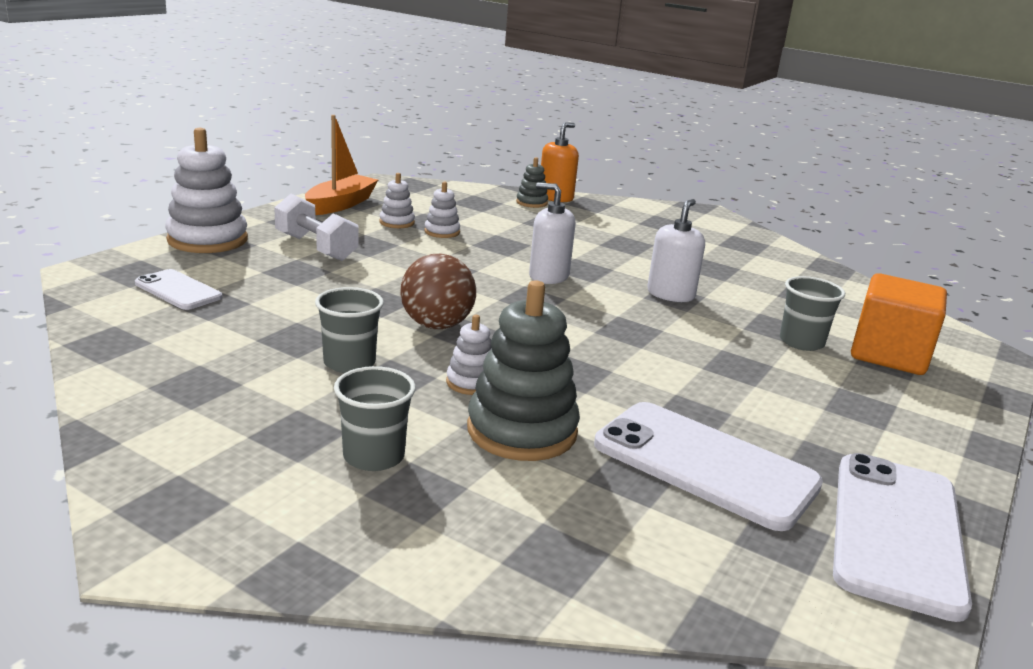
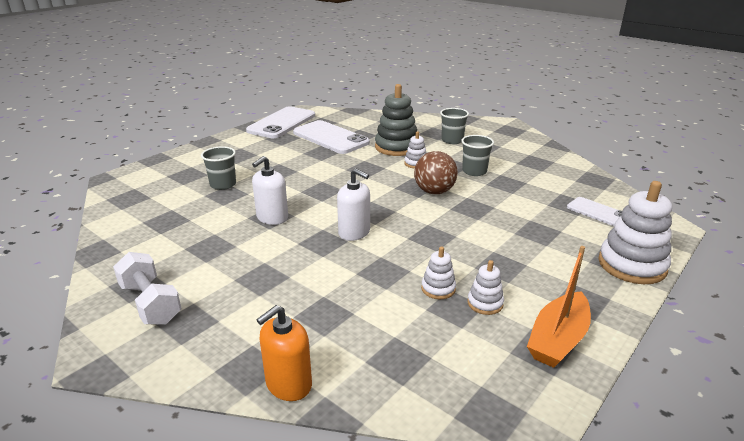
camera: 170 degrees left, 5 degrees up
(316, 247) = (540, 259): white dumbbell -> white dumbbell (150, 303)
(531, 203) = (328, 364): grey stacking toy -> none
(889, 355) = (180, 178): orange cube -> none

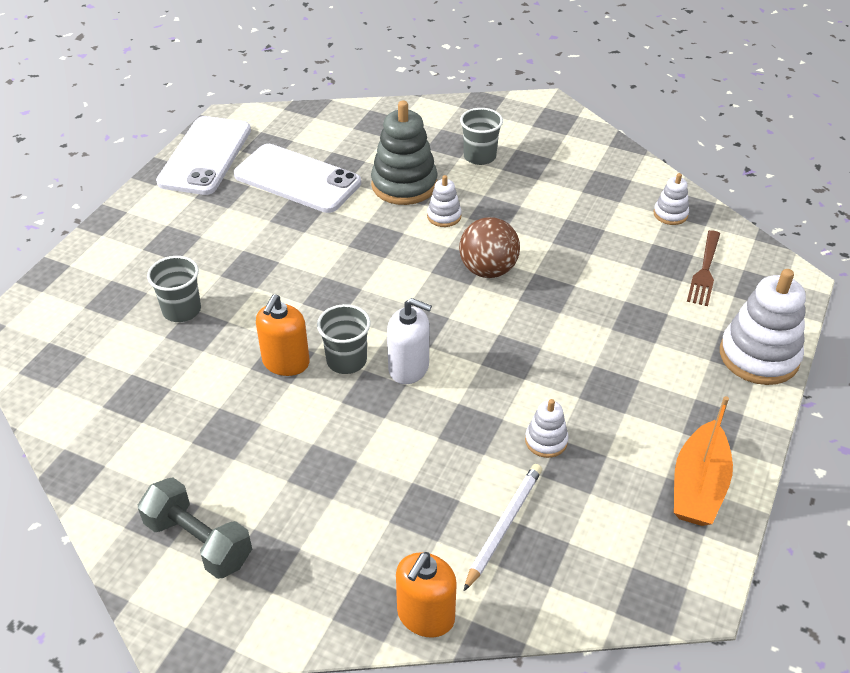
camera: 15 degrees left, 15 degrees up
(150, 303) = (199, 541): white dumbbell -> grey dumbbell
(272, 218) = (286, 362): white soap dispenser -> orange soap dispenser
(381, 336) = (504, 526): none -> white pencil
(474, 171) = (529, 219): grey cup -> grey cup (346, 360)
(485, 303) = (606, 452): white stacking toy -> white stacking toy (670, 214)
(597, 212) = (705, 271): white phone -> brown fork

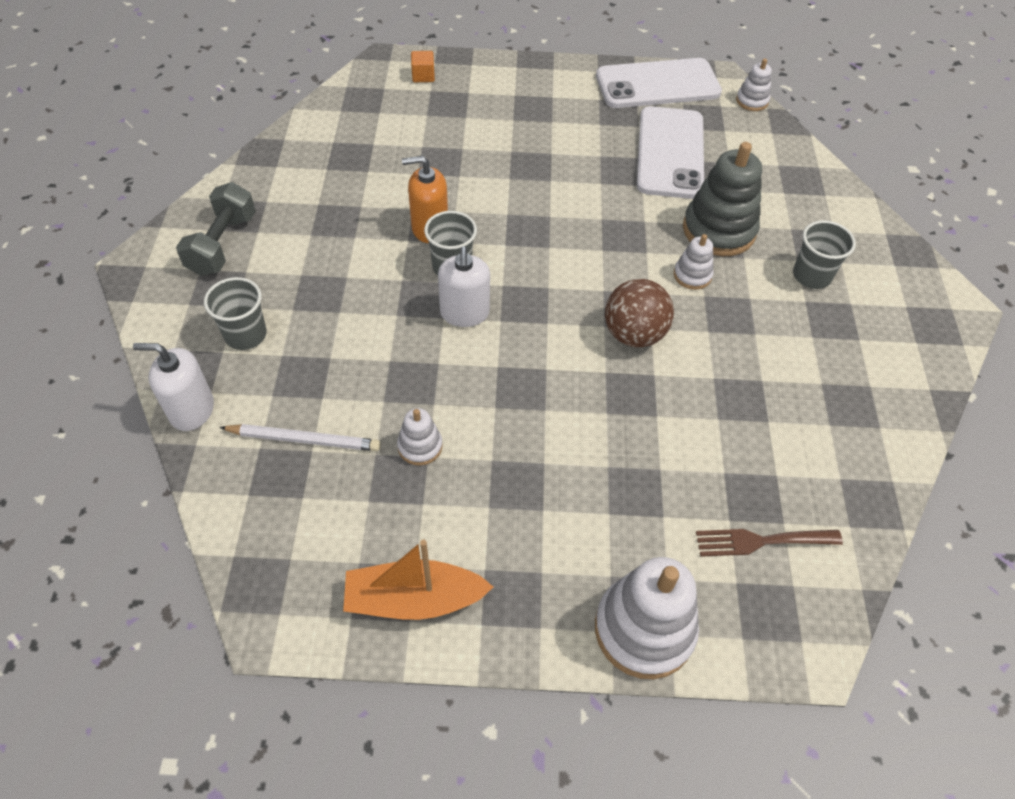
camera: 65 degrees right, 10 degrees up
(56, 306) = (423, 76): none -> orange cube
(182, 310) = (456, 144): grey cup -> grey cup (245, 335)
(425, 616) = (192, 410): orange soap dispenser -> white soap dispenser
(670, 214) = (843, 482): white stacking toy -> white stacking toy (752, 101)

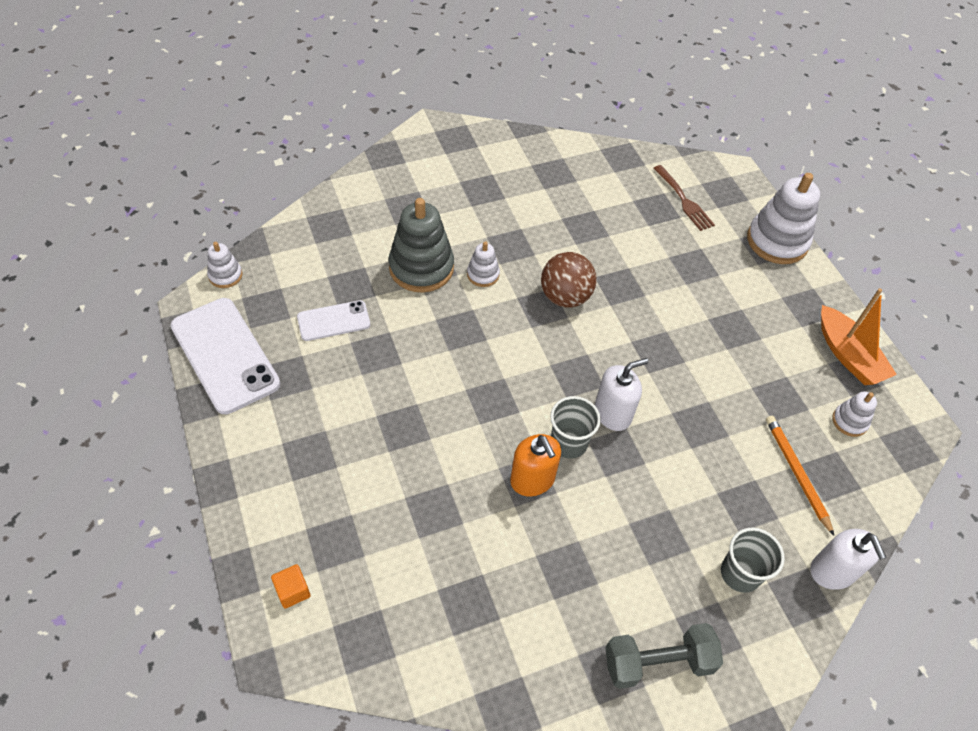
camera: 115 degrees left, 0 degrees up
(304, 440) = (797, 473): white pencil -> orange pencil
(420, 446) = (748, 395): white stacking toy -> white stacking toy (849, 421)
(670, 153) = (333, 321): white phone -> white phone, size x0.55
(811, 276) = (443, 205): grey cup -> none

